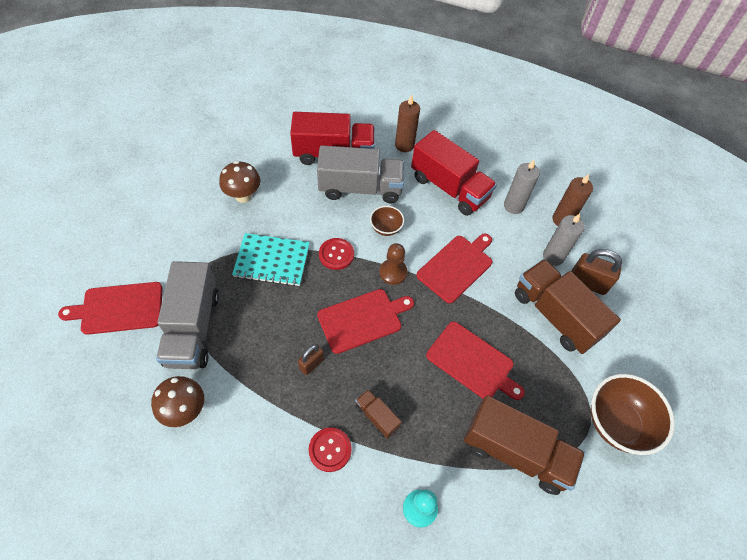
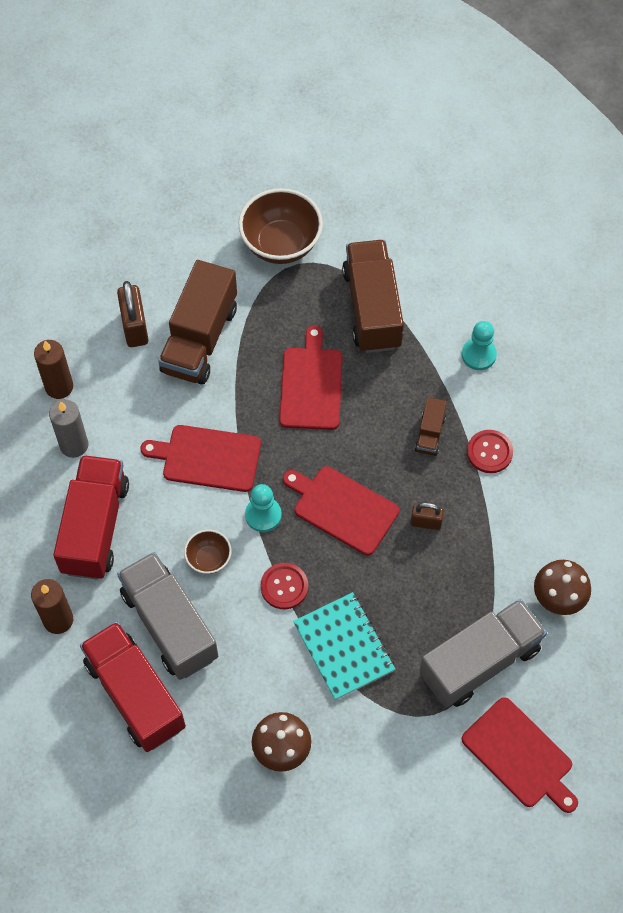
camera: 120 degrees left, 5 degrees up
(393, 272) = (263, 515): brown pawn -> turquoise pawn
(553, 256) = (122, 373): grey candle -> none

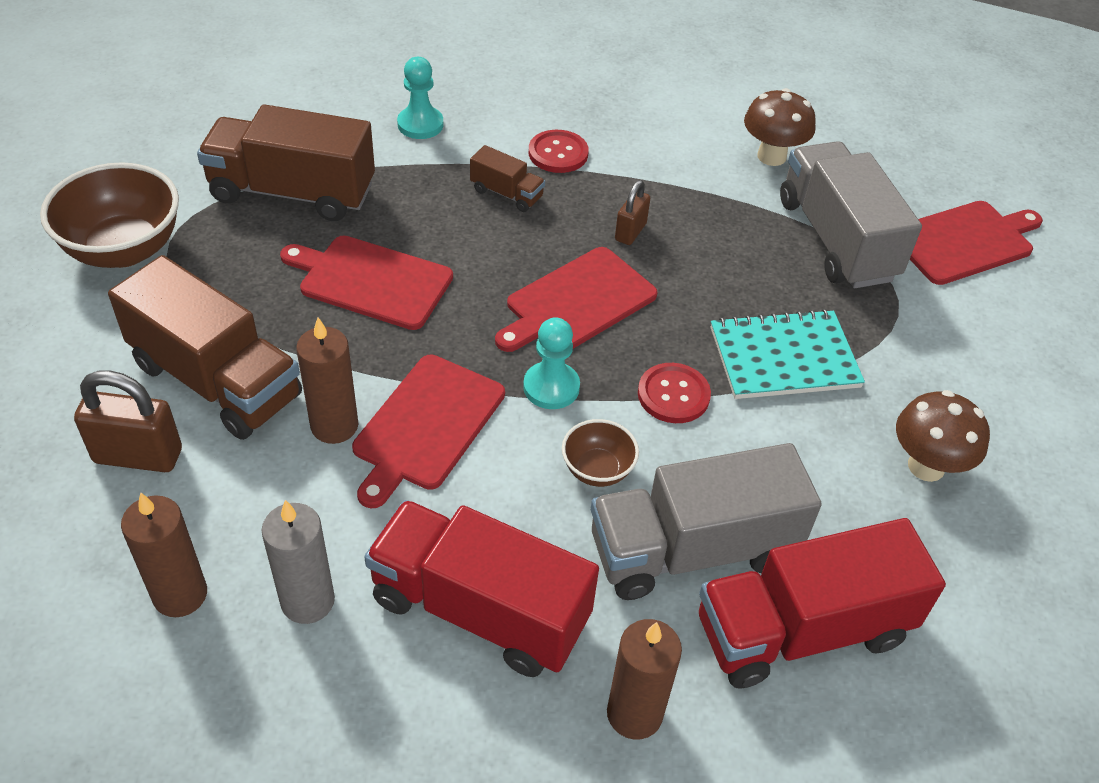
camera: 75 degrees left, 15 degrees down
(190, 411) = (334, 426): none -> brown candle

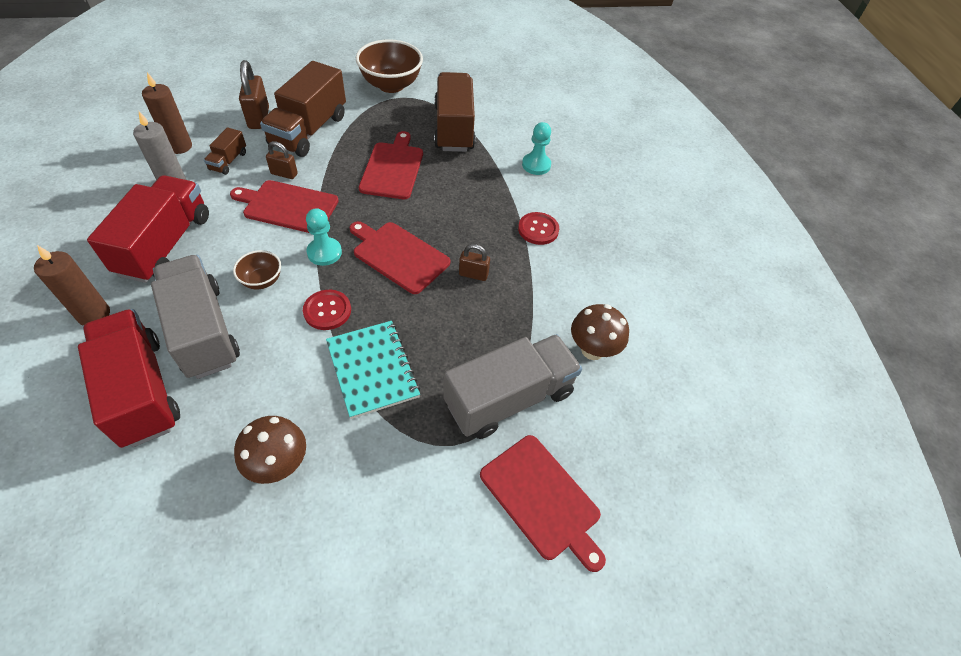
camera: 75 degrees right, 5 degrees up
(334, 426) = (284, 174): brown candle -> brown padlock
(506, 194) = (487, 211): brown truck -> brown truck (228, 161)

